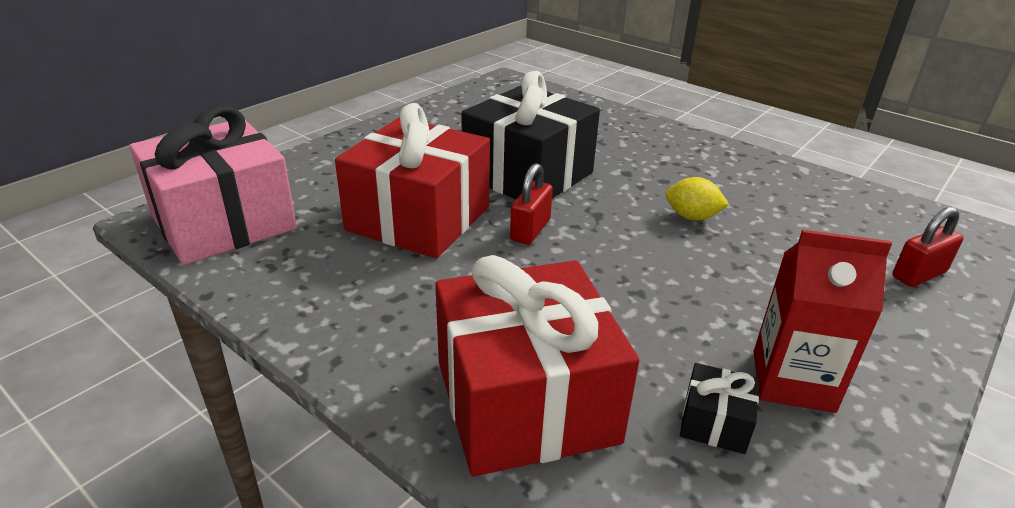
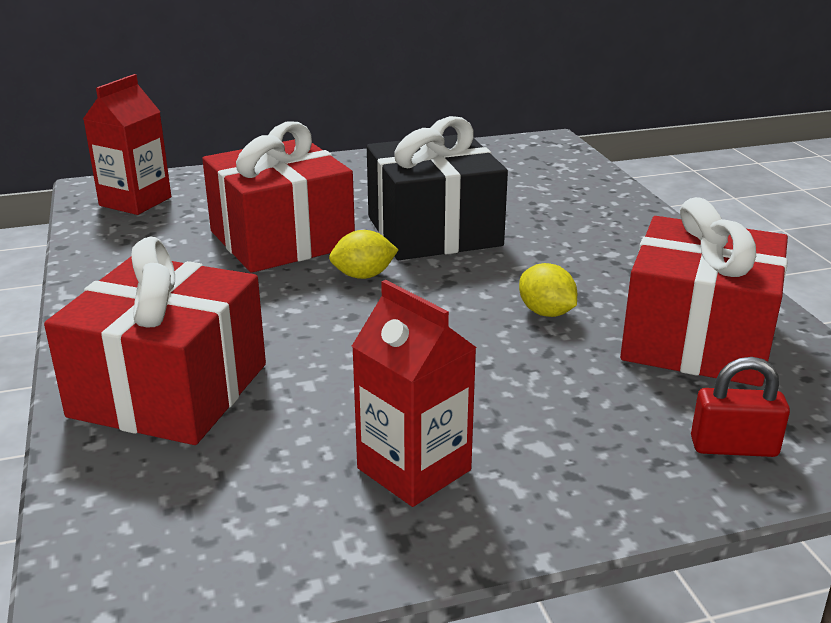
camera: 35 degrees right, 5 degrees down
(223, 222) = (135, 201): pink gift -> red carton
(530, 230) = (363, 276): red padlock -> yellow lemon
(714, 423) = (291, 465): black gift -> none
(798, 205) = (697, 339): none -> red gift

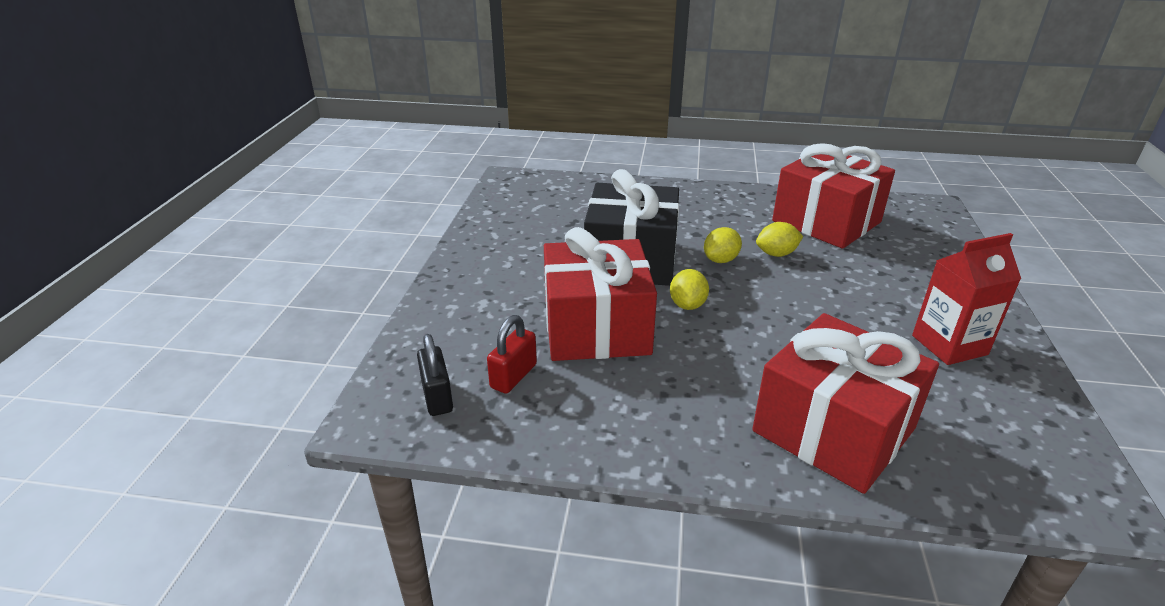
camera: 65 degrees left, 5 degrees up
(135, 201) = (437, 397): red carton -> black padlock
(488, 279) = (720, 260): none -> yellow lemon
(733, 447) = (935, 247): red padlock -> red padlock (513, 376)

